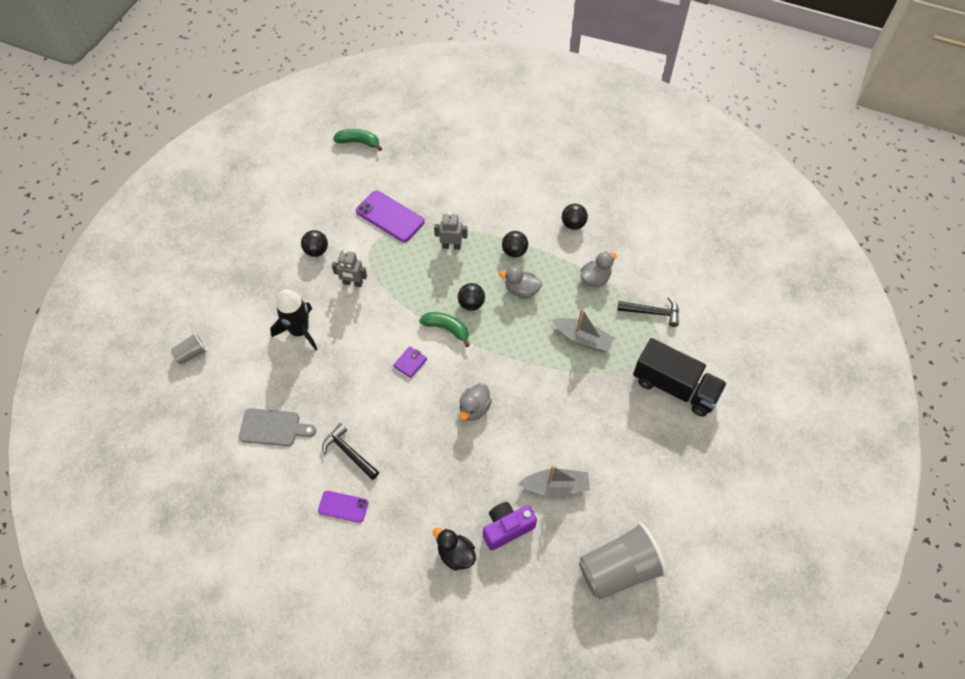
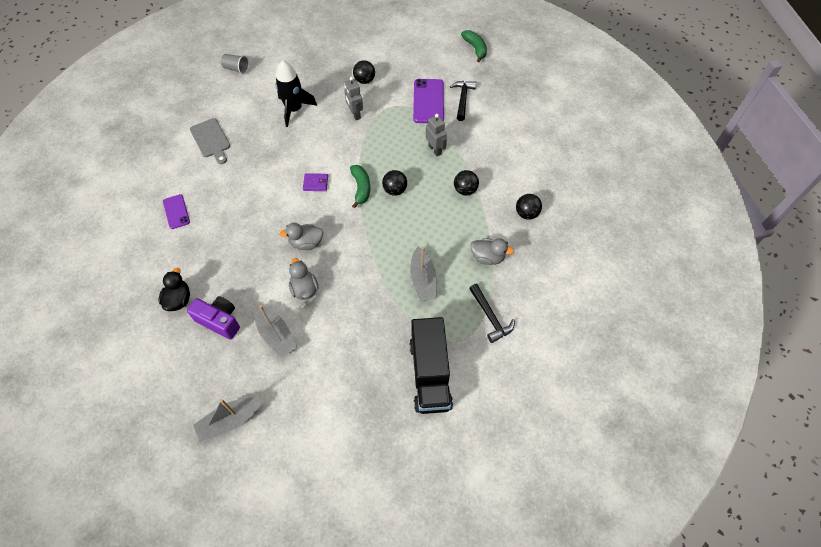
camera: 55 degrees right, 0 degrees up
(349, 452) = (219, 190): black hammer -> black hammer (462, 99)
(521, 290) = (433, 214): grey duck -> grey duck (304, 289)
(618, 569) = (230, 421): grey cup -> grey boat

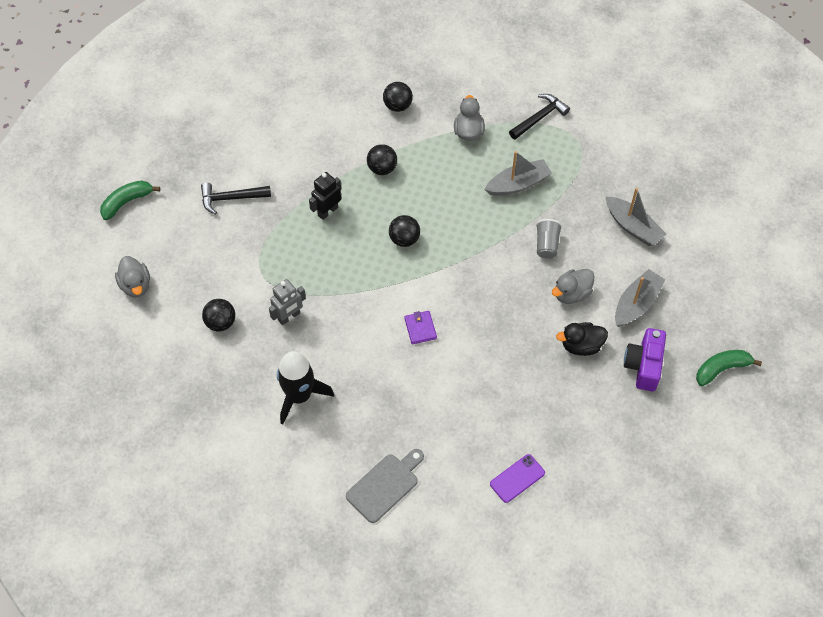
camera: 105 degrees left, 0 degrees up
(179, 300) = (635, 420): black duck -> black duck (581, 346)
(230, 421) = (743, 313): grey boat -> grey boat (633, 227)
(236, 69) = (234, 507): grey cup -> grey cup (546, 245)
(306, 243) = (511, 311): grey duck -> grey duck (136, 285)
(361, 188) = (412, 276): green banana -> green banana (721, 369)
(428, 101) = (244, 236): purple phone -> none
(430, 374) = (621, 156): black truck -> none
(435, 150) = (327, 211): grey robot -> black robot

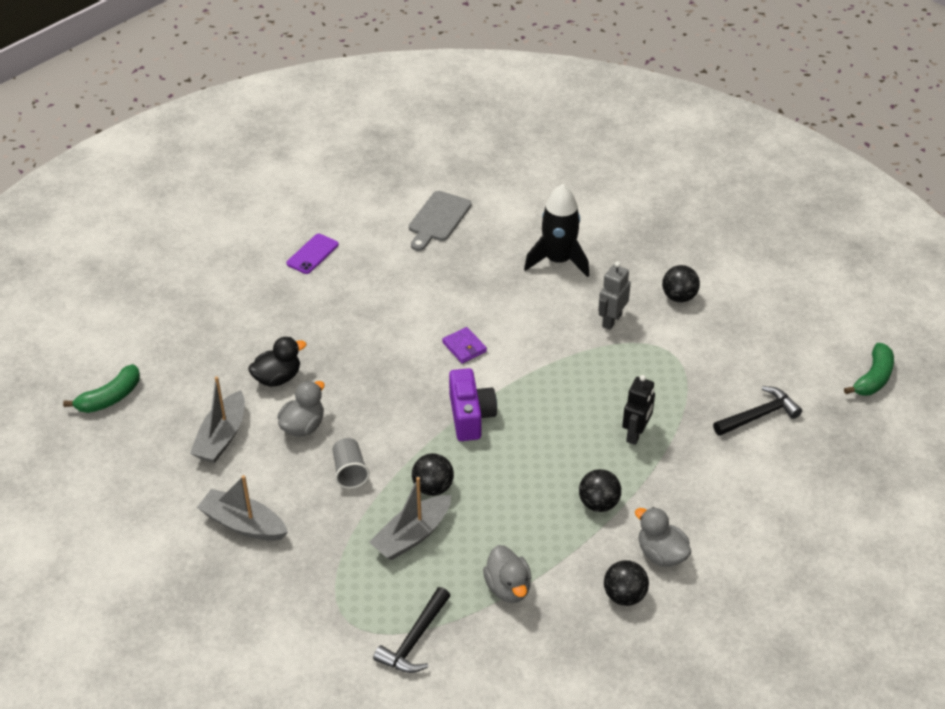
camera: 160 degrees right, 15 degrees down
(136, 285) = (792, 304): grey duck -> grey duck (661, 554)
(404, 239) = (527, 429): black ball -> black ball (433, 487)
(643, 365) = (201, 378): purple camera -> purple camera (470, 416)

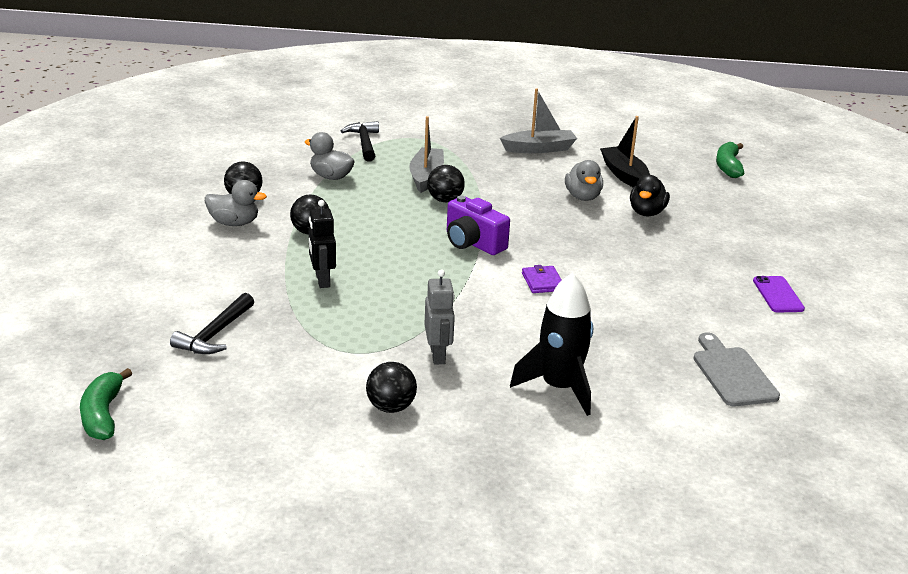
camera: 140 degrees right, 15 degrees down
(222, 437) = (624, 175): grey boat -> black boat
(350, 471) = (513, 188): grey cup -> none
(464, 347) = (542, 282): purple wallet -> purple wallet turned 60 degrees clockwise

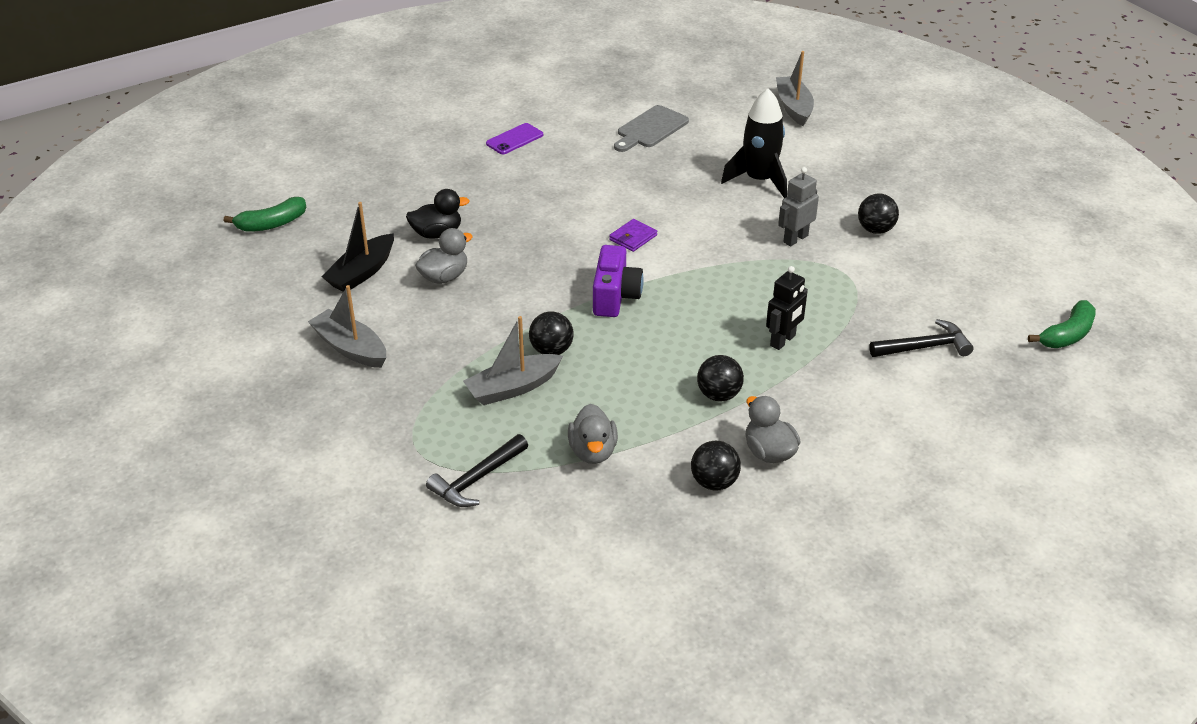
camera: 125 degrees left, 10 degrees up
(696, 499) = (793, 107): none -> grey boat

